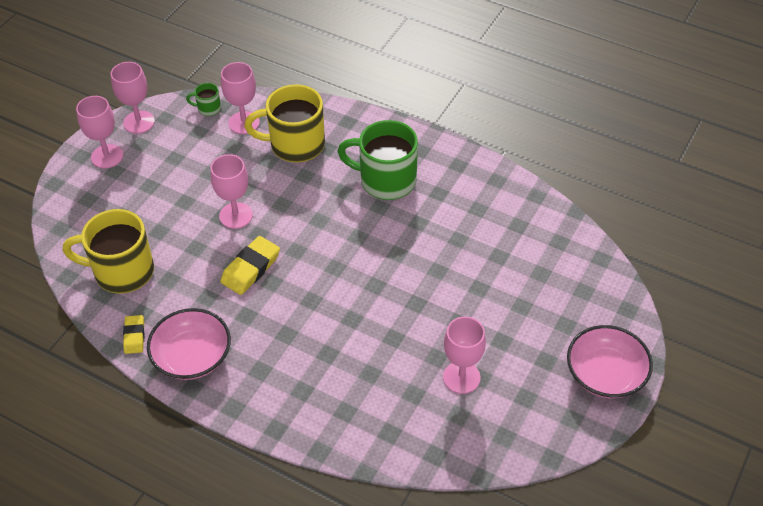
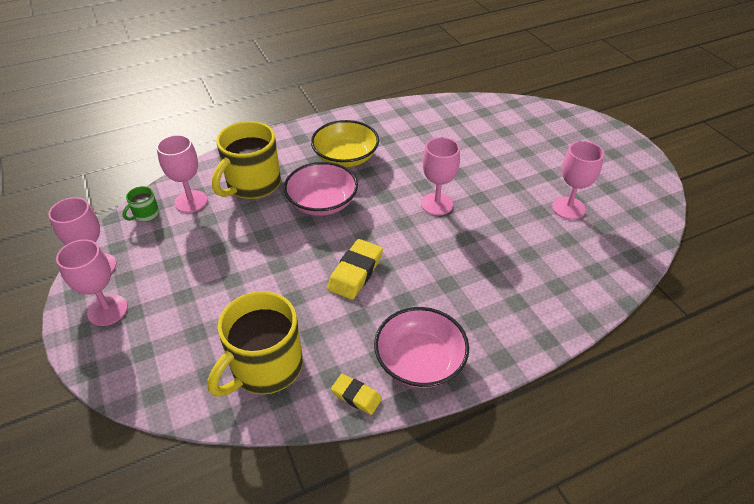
camera: 55 degrees left, 5 degrees down
(236, 215) = (286, 254): pink goblet -> pink goblet (437, 204)
(250, 268) = (355, 272): yellow eraser -> yellow eraser turned 45 degrees clockwise
(385, 180) = (345, 157): green mug -> yellow bowl
(605, 374) = (612, 145): pink bowl -> pink bowl (322, 202)

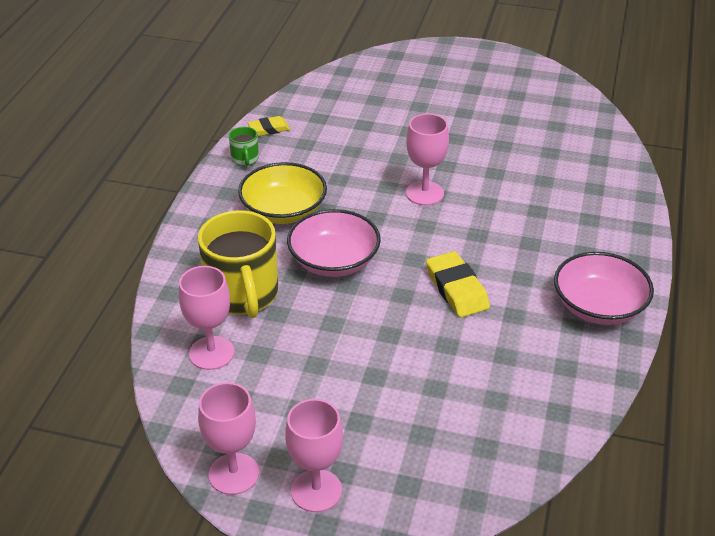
camera: 50 degrees left, 5 degrees down
(145, 215) = (189, 399): green mug -> green mug (245, 159)
(265, 367) = (515, 404): yellow mug -> none
(356, 396) = (601, 363): yellow eraser -> yellow eraser (269, 129)
(568, 208) = (516, 129): pink goblet -> none

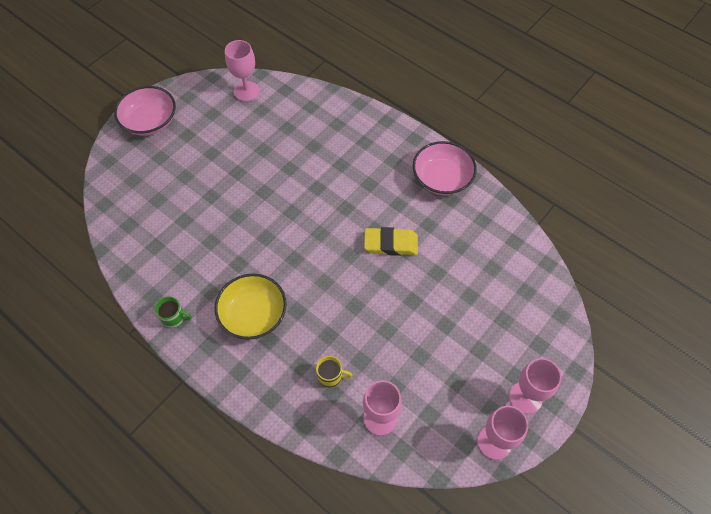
camera: 65 degrees left, 20 degrees up
(243, 294) = (331, 376): yellow mug -> yellow mug, size x0.44
(269, 129) = (146, 286): yellow eraser -> none
(334, 261) = (326, 303): pink bowl -> pink bowl (150, 121)
(424, 193) = (286, 218): pink goblet -> pink goblet (246, 91)

